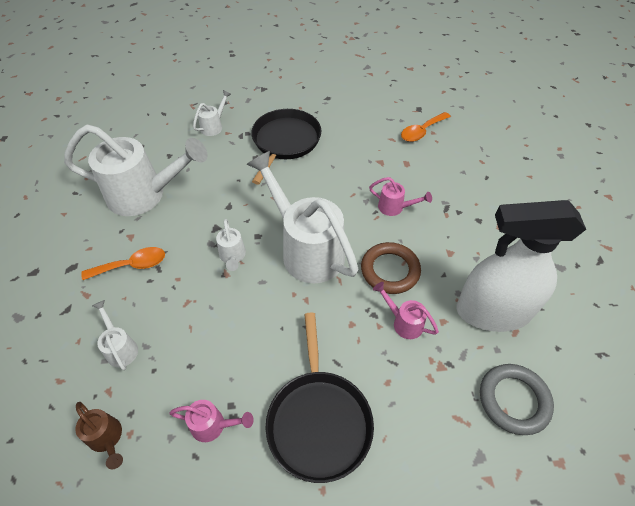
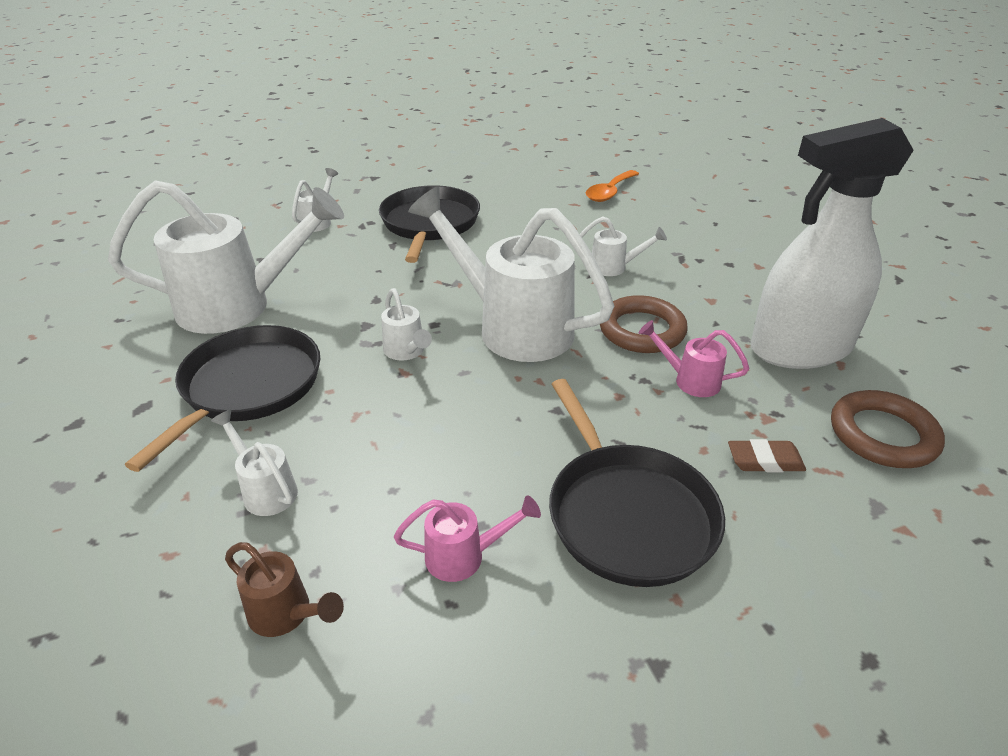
camera: 15 degrees left, 15 degrees down
(132, 265) = (247, 387): orange spoon -> black pan
(395, 208) = (614, 267): pink watering can -> white watering can
(423, 401) = (765, 460): none -> brown eraser
(513, 400) = (883, 435): grey ring -> brown ring

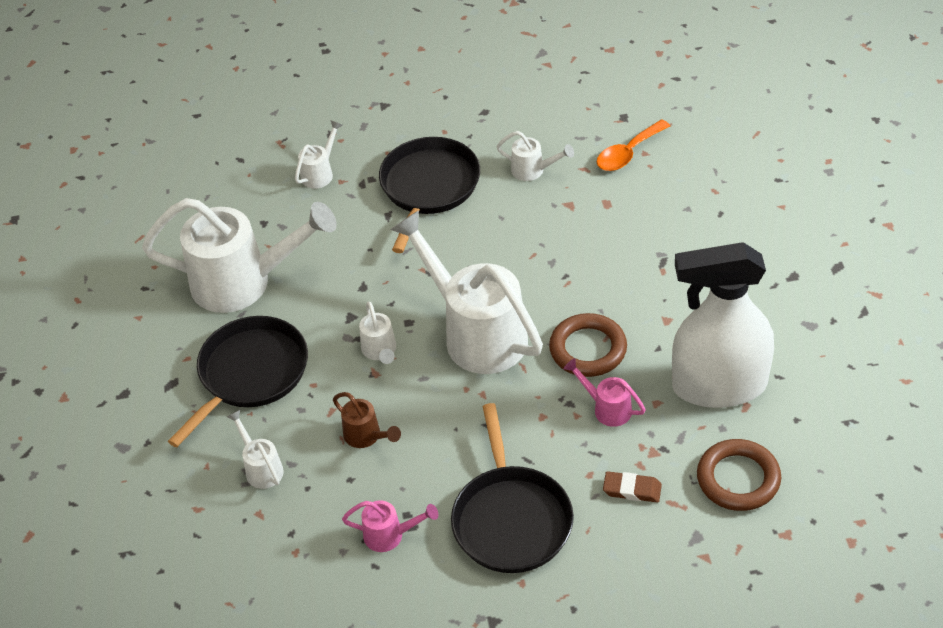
camera: 15 degrees right, 10 degrees up
(287, 615) = (272, 559): brown watering can -> brown watering can (367, 437)
(614, 267) = (592, 268): white watering can -> white watering can (533, 171)

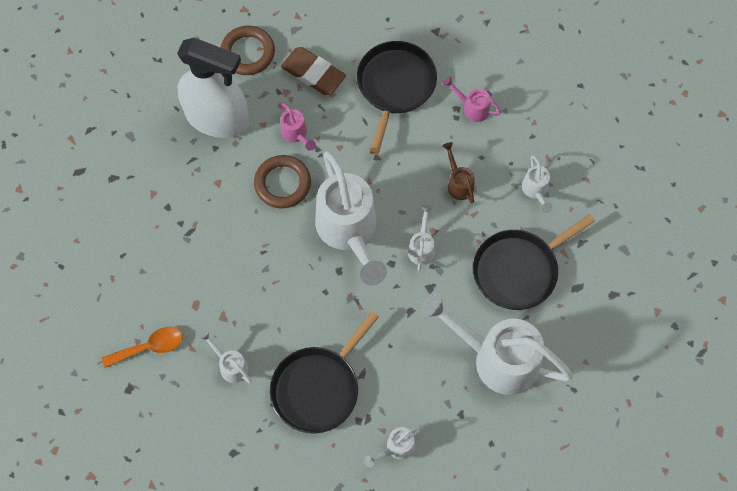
camera: 160 degrees left, 20 degrees up
(632, 489) = (313, 73): brown eraser -> brown eraser, size x1.71

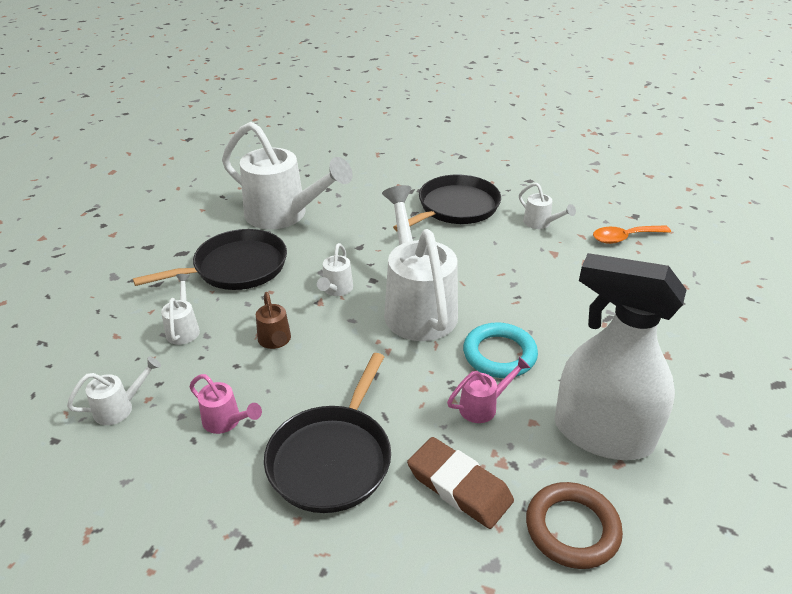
camera: 175 degrees left, 30 degrees down
(282, 183) = (499, 354): brown ring -> turquoise ring
(296, 134) = (484, 406): pink watering can -> pink watering can turned 90 degrees clockwise
(396, 448) = (389, 176): white watering can -> white watering can (120, 408)

